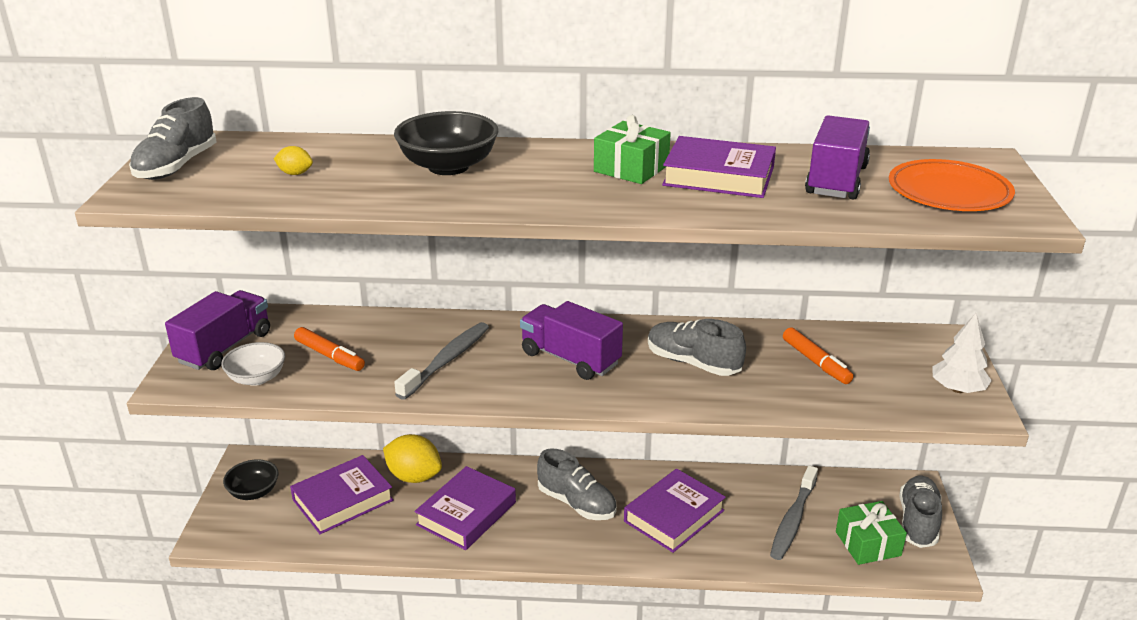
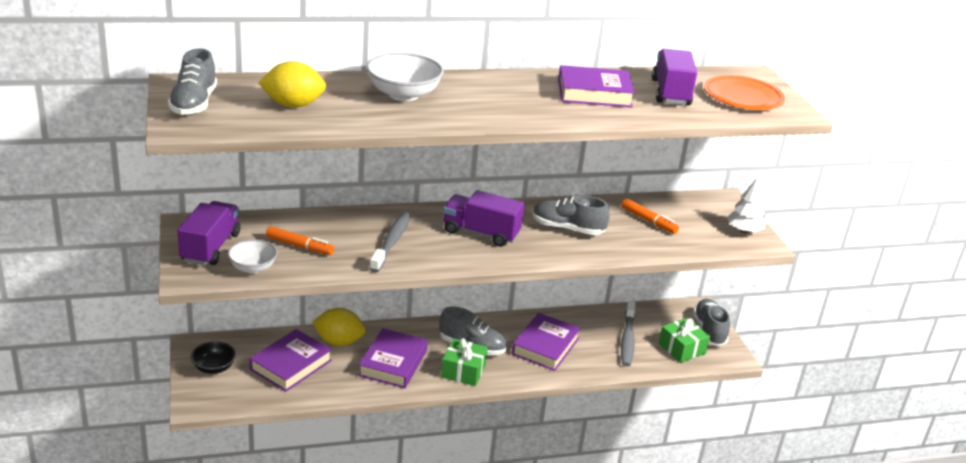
camera: 20 degrees left, 0 degrees up
(295, 173) = (293, 105): yellow lemon -> yellow lemon, size x2.07
(448, 166) = (403, 94): black bowl -> white bowl
(631, 168) = (532, 90): green gift -> green gift (463, 371)

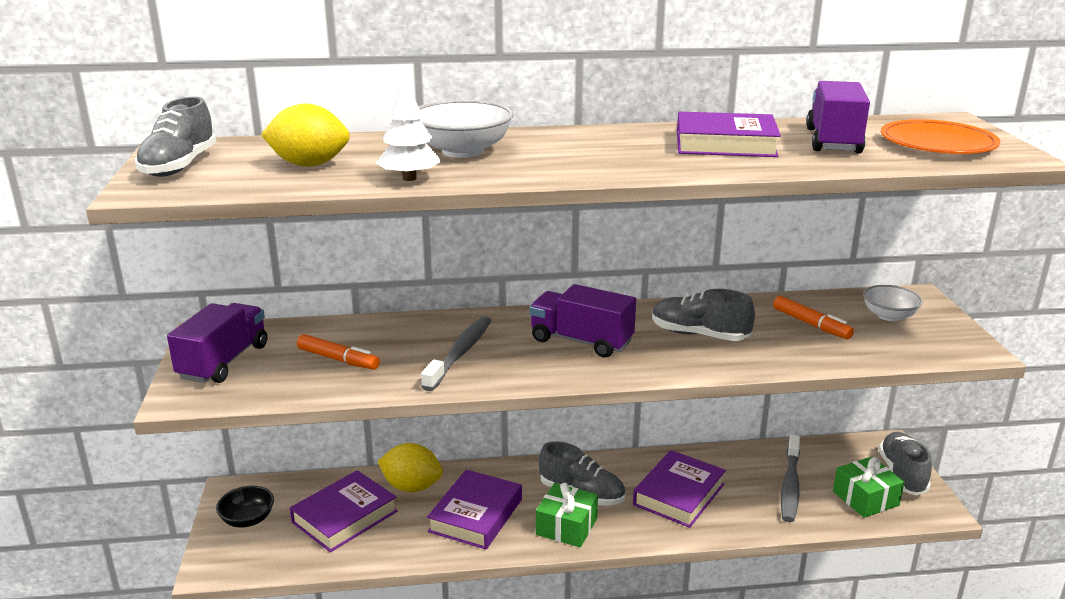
camera: 10 degrees right, 5 degrees down
(253, 268) = (269, 386): white bowl -> white bowl (889, 316)
(744, 231) = (946, 335): white tree -> white tree (409, 178)

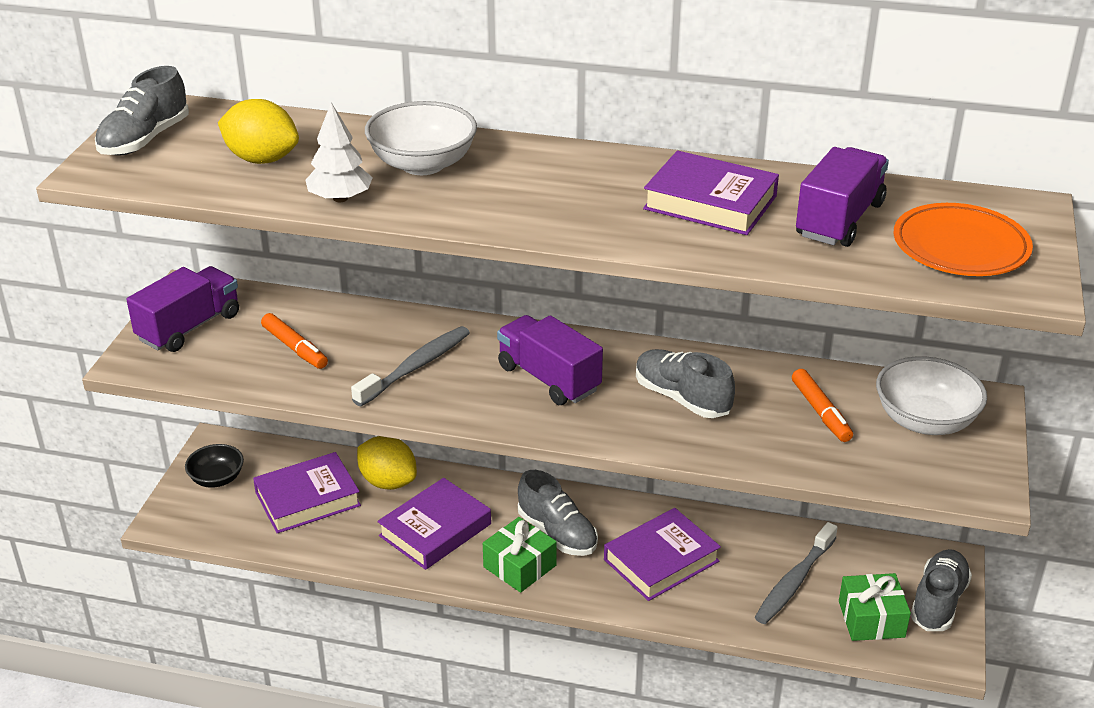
camera: 20 degrees right, 10 degrees up
(889, 316) = (925, 421): white bowl -> white bowl, size x1.57

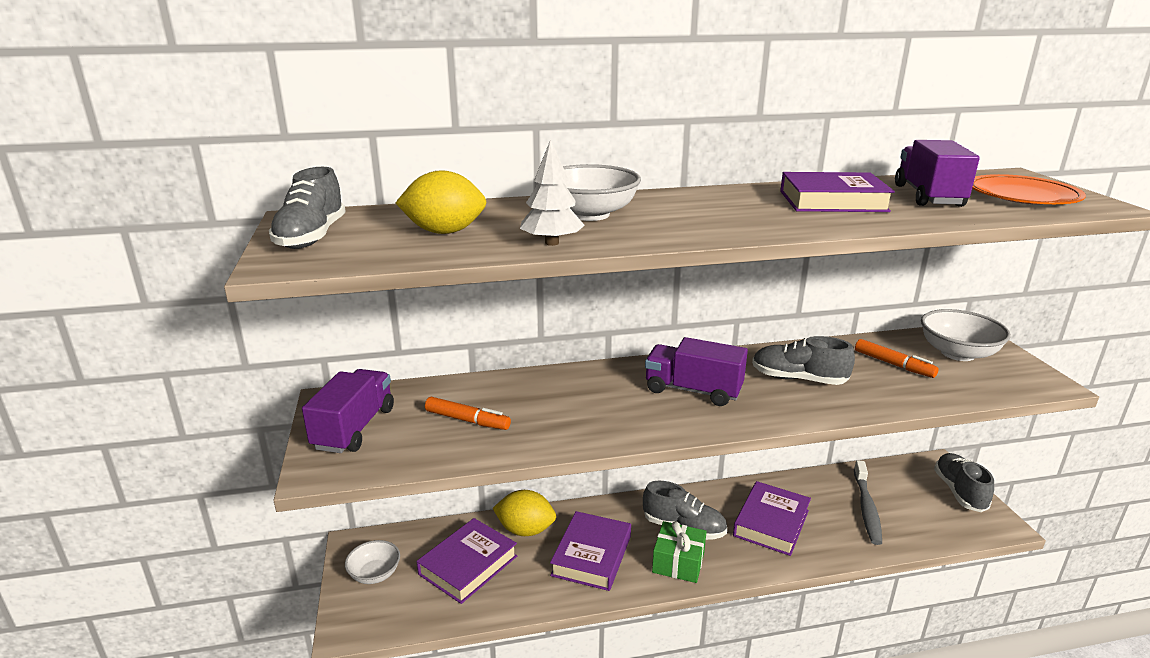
camera: 25 degrees left, 10 degrees down
(217, 479) = (375, 574): black bowl -> white bowl
(416, 367) = (583, 408): grey toothbrush -> none
(871, 619) = (935, 517): green gift -> none

